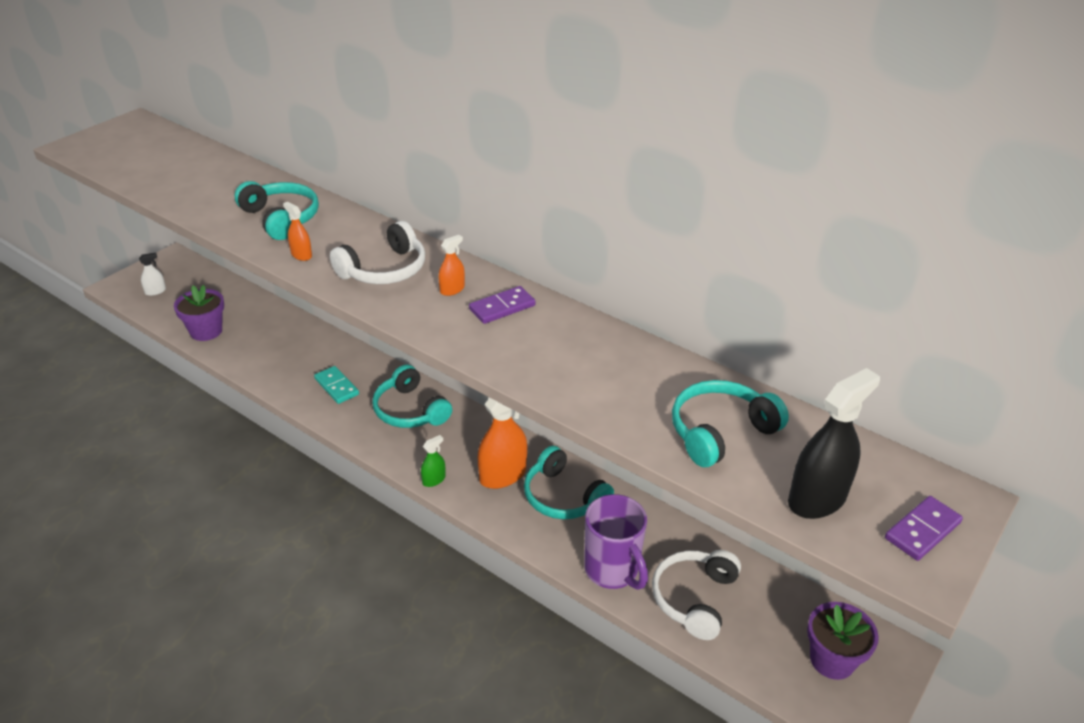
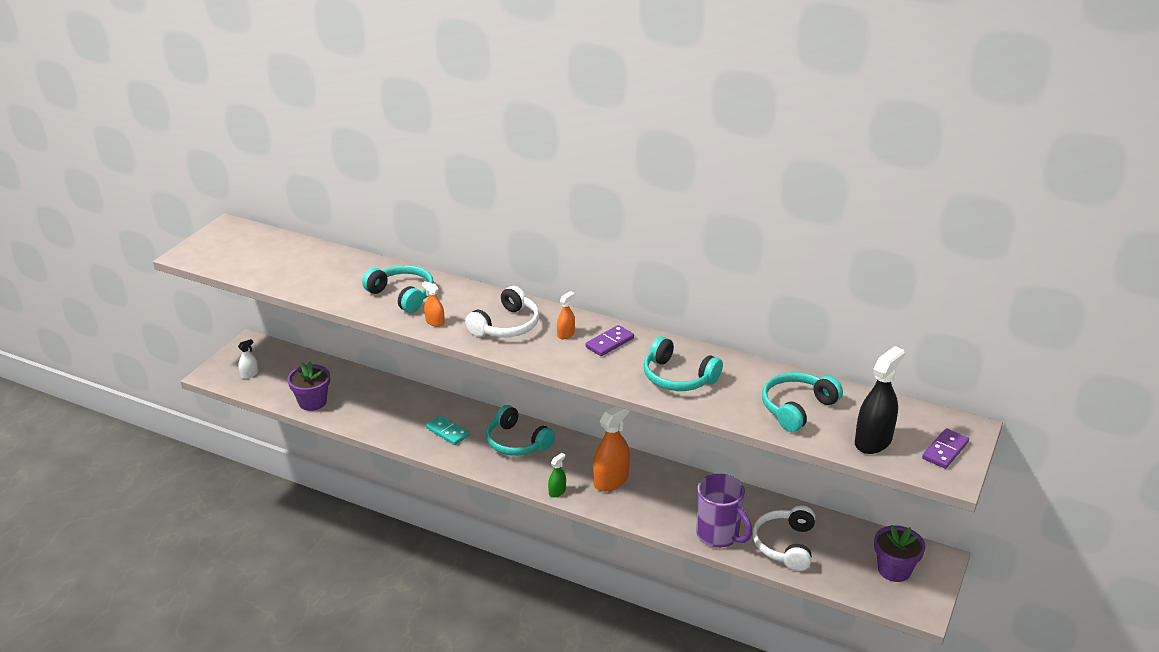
camera: 10 degrees left, 5 degrees down
(563, 497) = (664, 489): turquoise headphones -> turquoise headphones (678, 377)

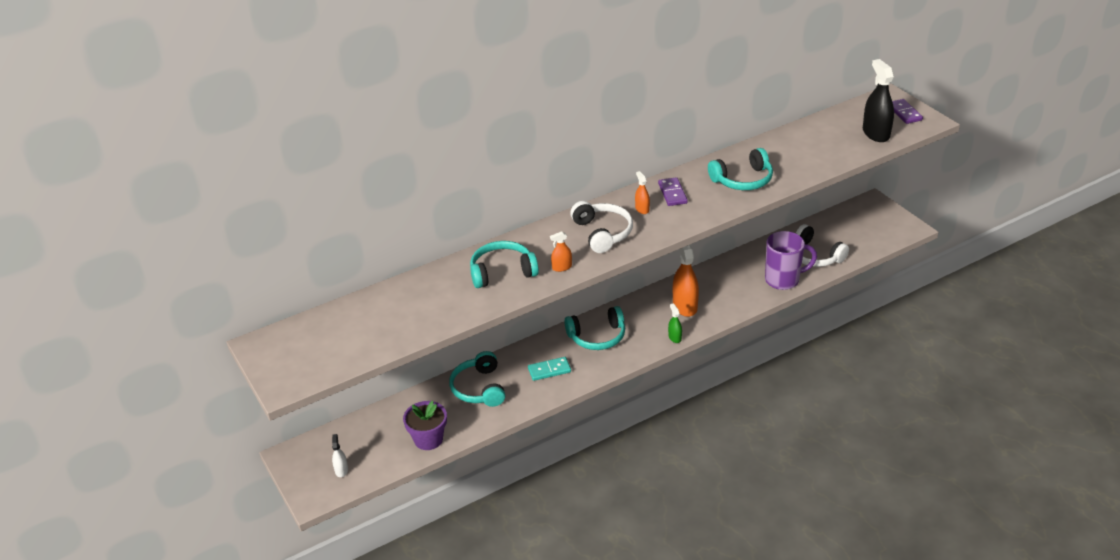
camera: 55 degrees left, 5 degrees up
(796, 408) = (818, 147): turquoise headphones -> turquoise headphones (479, 388)
(894, 570) = (869, 223): purple flower pot -> none

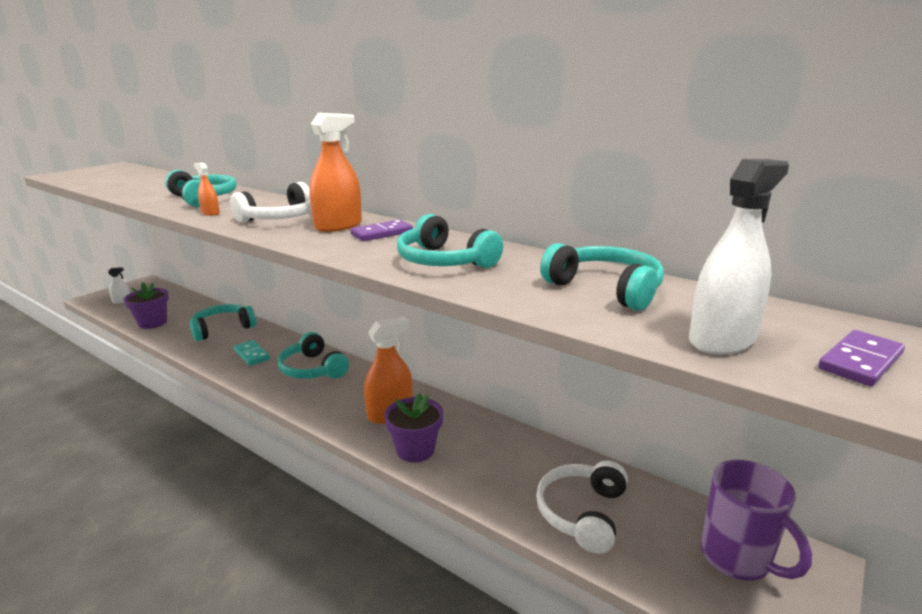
camera: 65 degrees right, 15 degrees down
(642, 209) = (338, 226): orange spray bottle -> orange spray bottle, size x2.01
(674, 337) = (324, 418): green spray bottle -> none
(732, 302) = (415, 449): none -> purple flower pot
(783, 280) = (495, 489): purple mug -> purple mug (737, 558)
(810, 142) = (606, 288): none -> turquoise headphones
(876, 133) = (722, 340): black spray bottle -> white spray bottle

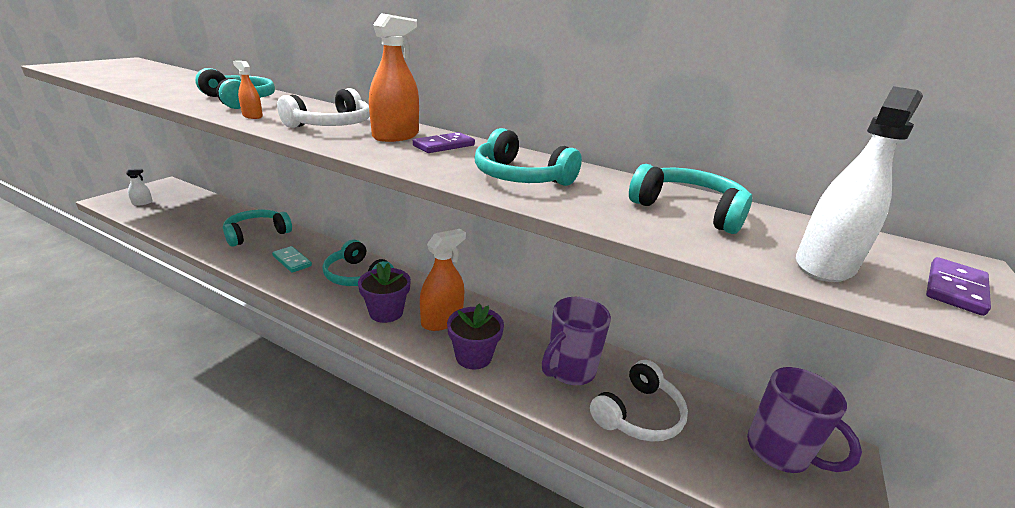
camera: 10 degrees left, 5 degrees up
(152, 323) = (180, 226): purple flower pot -> purple flower pot (386, 312)
(515, 466) = (569, 371): none -> purple mug
(581, 513) = (639, 414): white headphones -> white headphones turned 150 degrees counterclockwise

